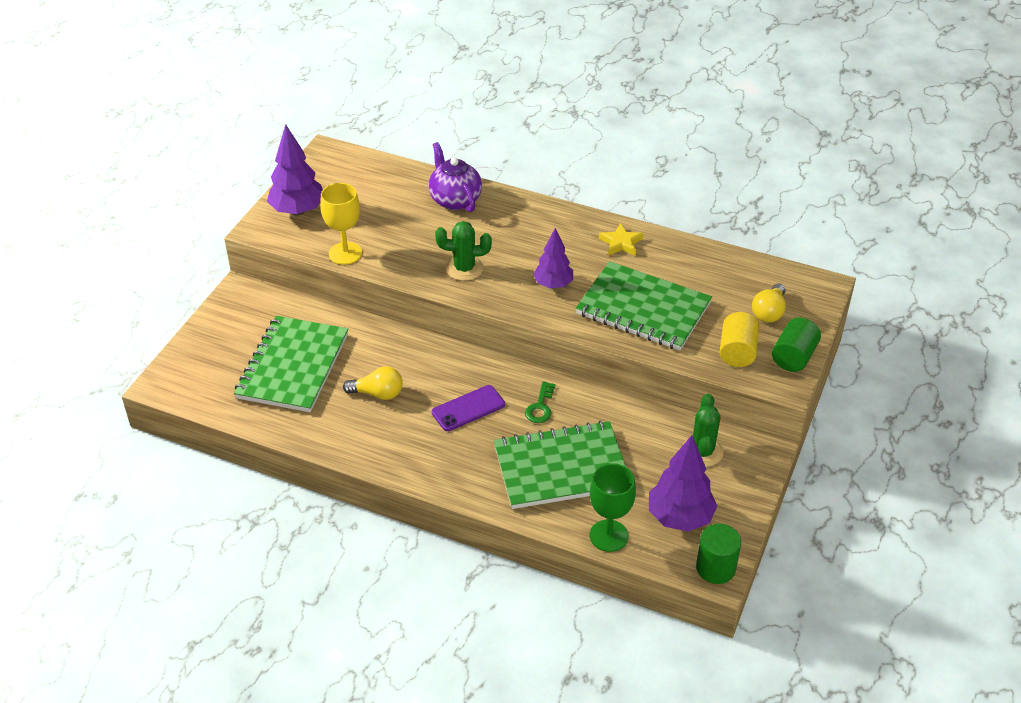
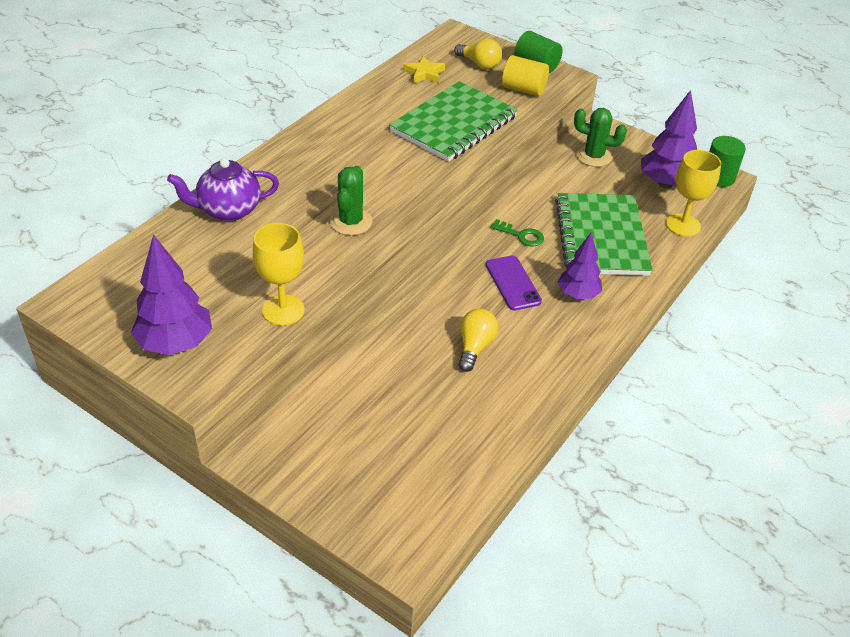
camera: 80 degrees left, 0 degrees up
(293, 366) = (410, 415): green notebook -> none
(553, 284) = (400, 168): purple tree -> purple tree (578, 294)
(608, 536) = (683, 225): green goblet -> yellow goblet
(621, 243) = (355, 118): yellow star -> yellow star (424, 73)

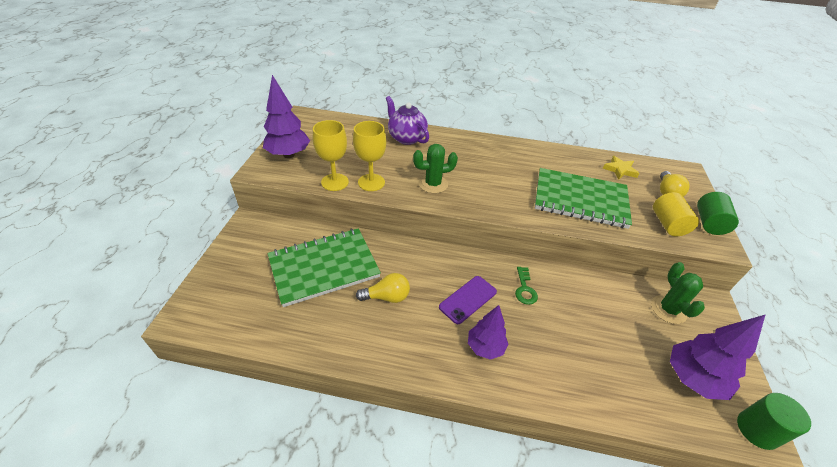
camera: 65 degrees right, 0 degrees up
(601, 237) = (569, 345): green notebook -> green notebook (324, 267)
(683, 225) = (647, 412): yellow goblet -> yellow goblet (371, 182)

